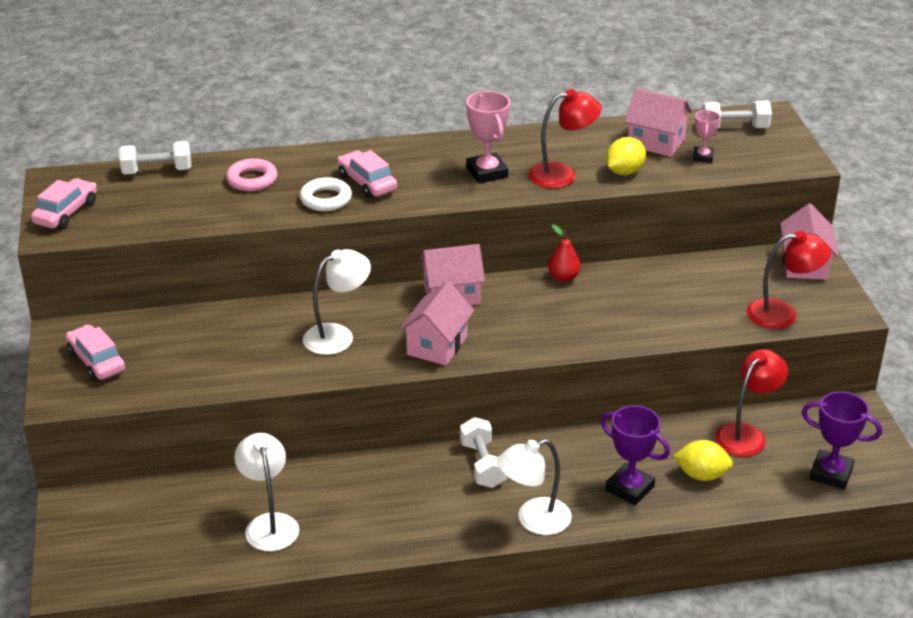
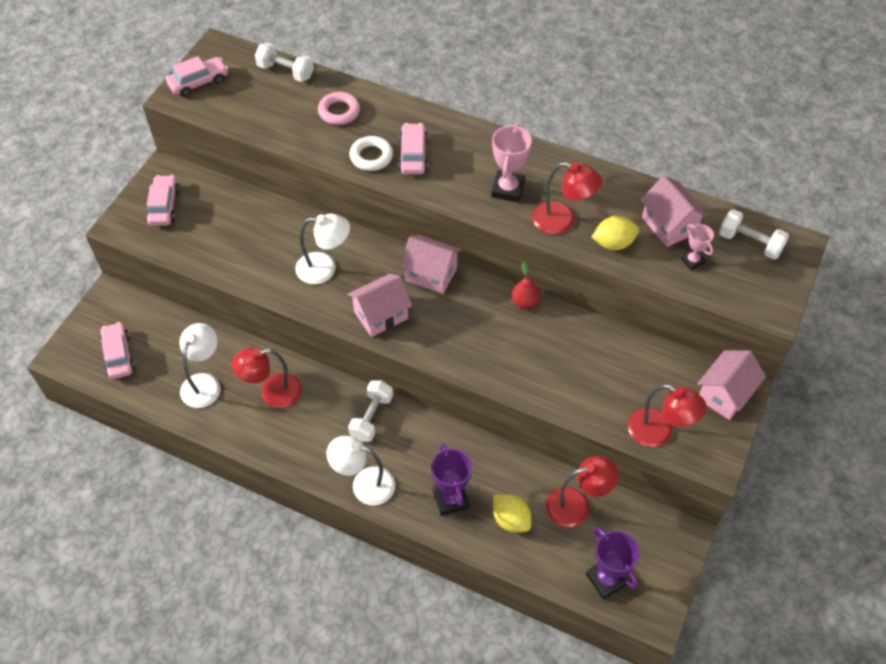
camera: 35 degrees right, 20 degrees up
(139, 549) = (118, 355): none -> pink car
(356, 496) = (272, 393): none -> red lamp
(703, 157) = (692, 261): pink trophy -> pink trophy turned 75 degrees counterclockwise

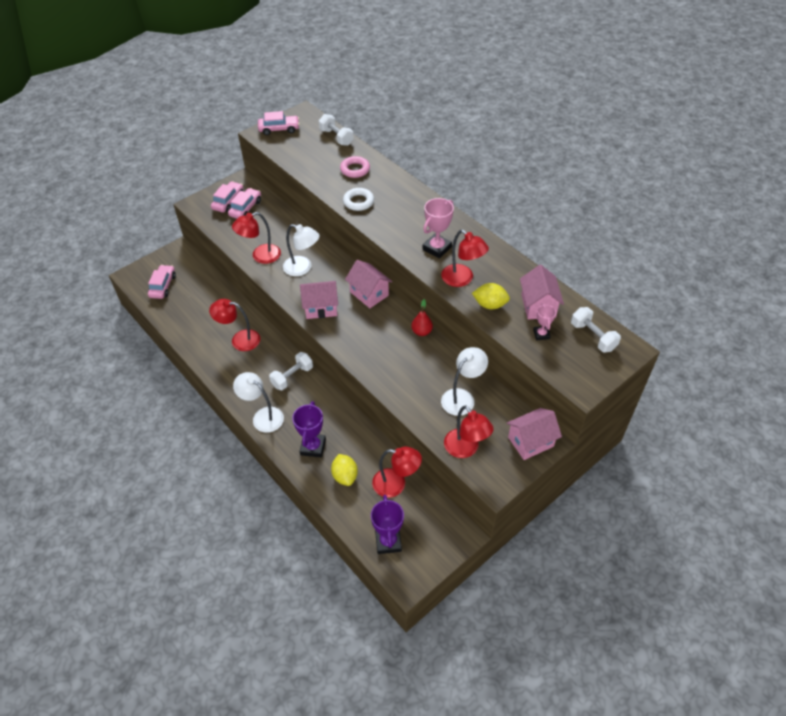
camera: 25 degrees right, 5 degrees down
(204, 383) = (202, 319): white lamp -> white lamp (462, 397)
(257, 271) = (260, 256): none -> red lamp
(413, 155) = (386, 209): pink car -> pink car (245, 208)

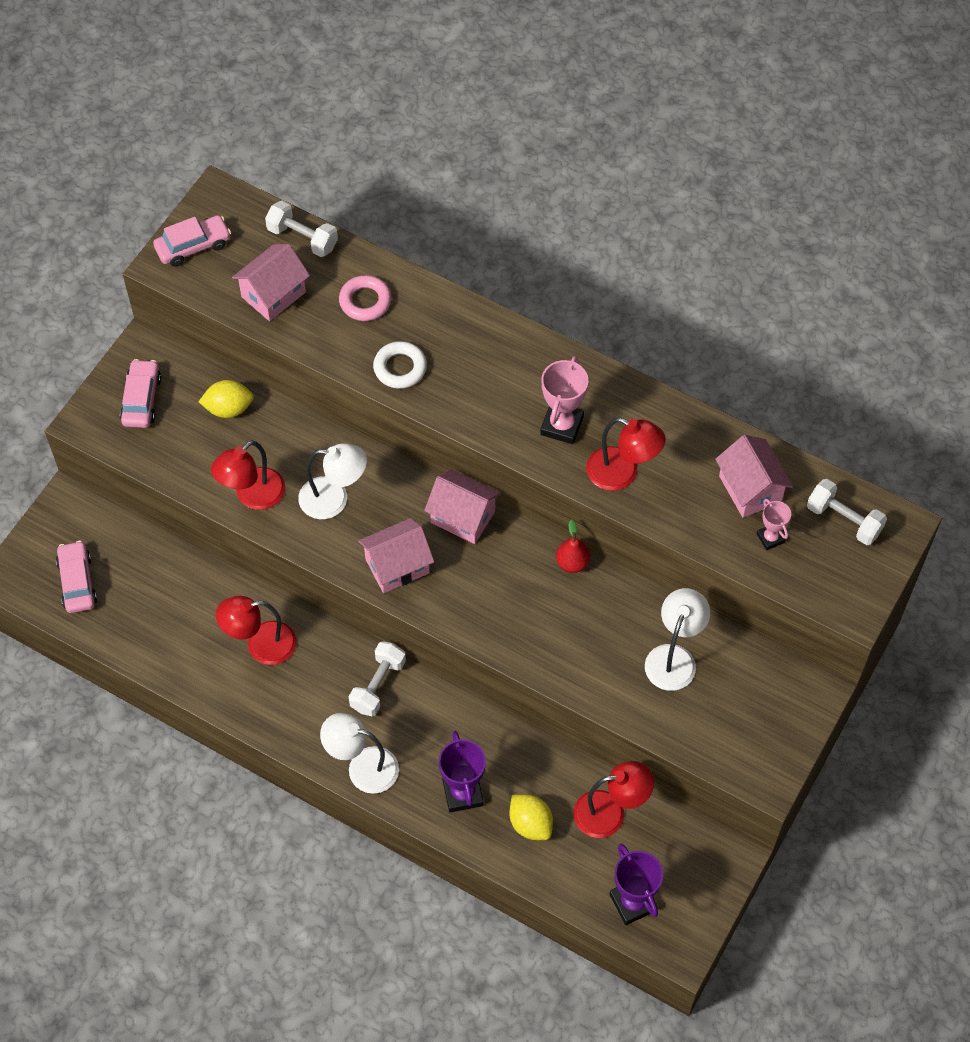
camera: 20 degrees left, 10 degrees up
(245, 208) = (179, 405): pink car -> none
(465, 449) = (708, 739): red lamp -> none
(490, 305) = (679, 508): yellow lemon -> yellow lemon (228, 408)
(530, 442) = (795, 699): pink house -> pink house (273, 294)

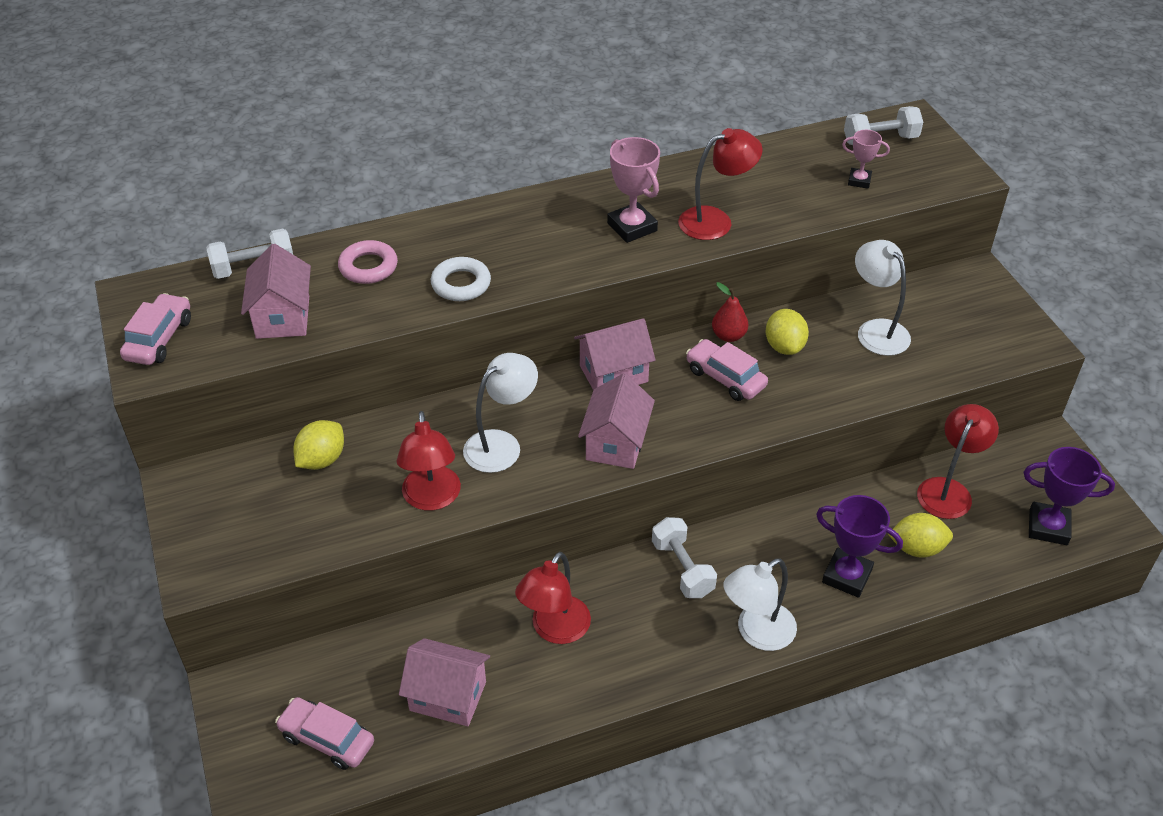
camera: 50 degrees left, 15 degrees down
(141, 399) = (231, 517): pink car -> pink car (725, 378)
(595, 607) = (784, 346): none -> yellow lemon
(750, 489) = (803, 167): pink house -> pink house (448, 696)

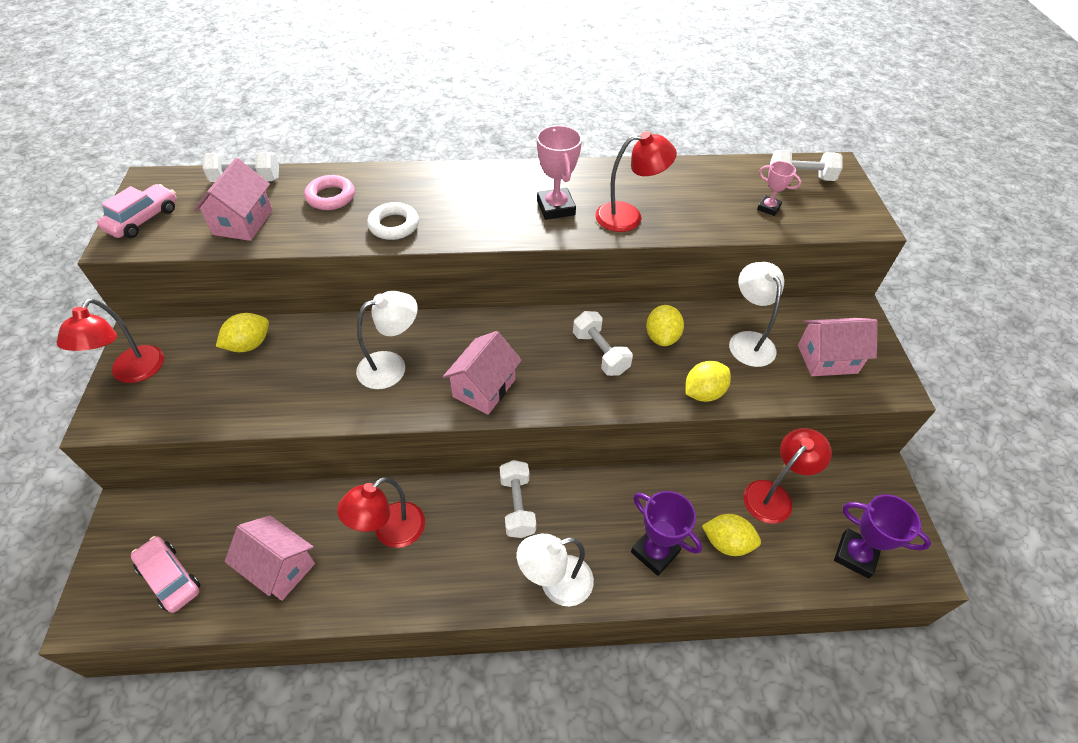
camera: 15 degrees right, 5 degrees up
(432, 499) = (314, 399): red lamp -> red lamp (132, 373)
(613, 374) = (509, 328): pink house -> pink house (827, 359)
(725, 378) = (600, 353): pink car -> white dumbbell
(728, 336) = (618, 317): red pear -> none
(850, 394) = (703, 393): none -> yellow lemon

